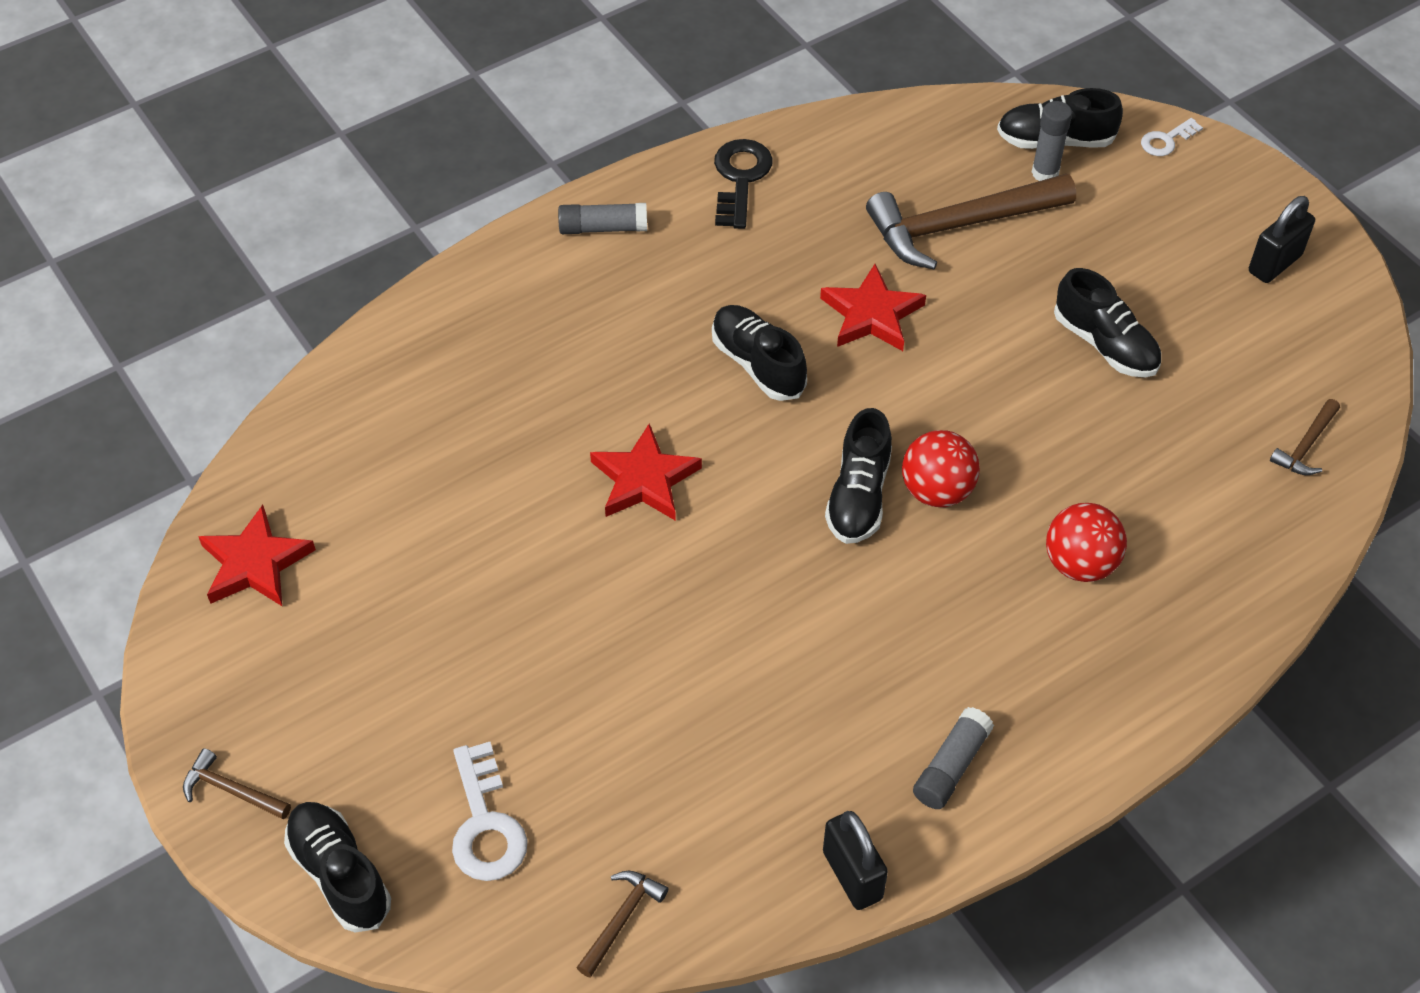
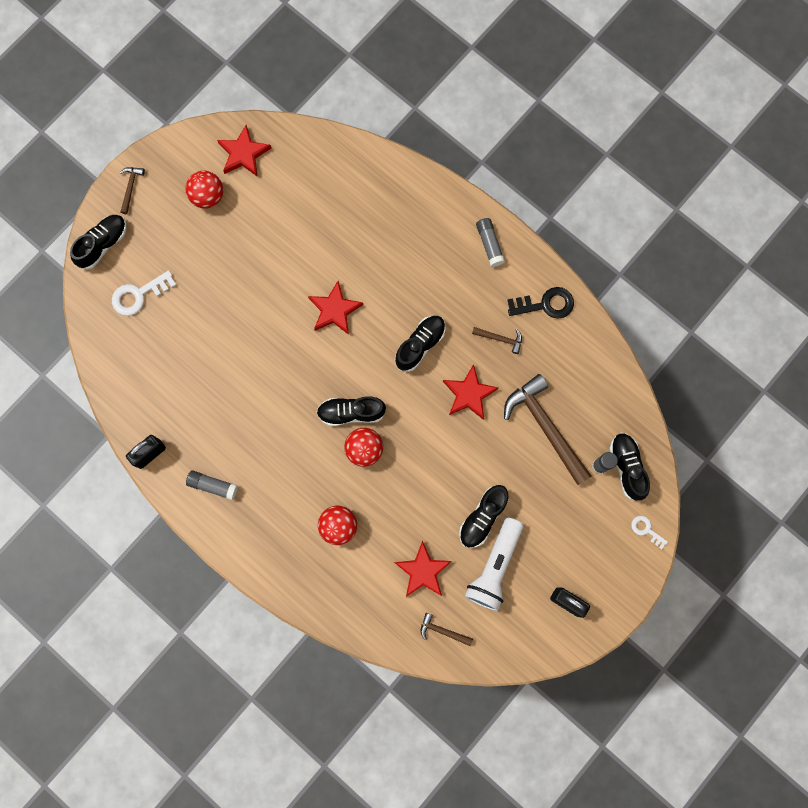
camera: 75 degrees right, 25 degrees up
(318, 646) = (208, 196): none -> red ball
(621, 919) = (108, 363): brown hammer -> brown hammer (500, 339)
(1190, 451) = (423, 571): none -> red star
(1199, 347) = (494, 567): none -> white flashlight

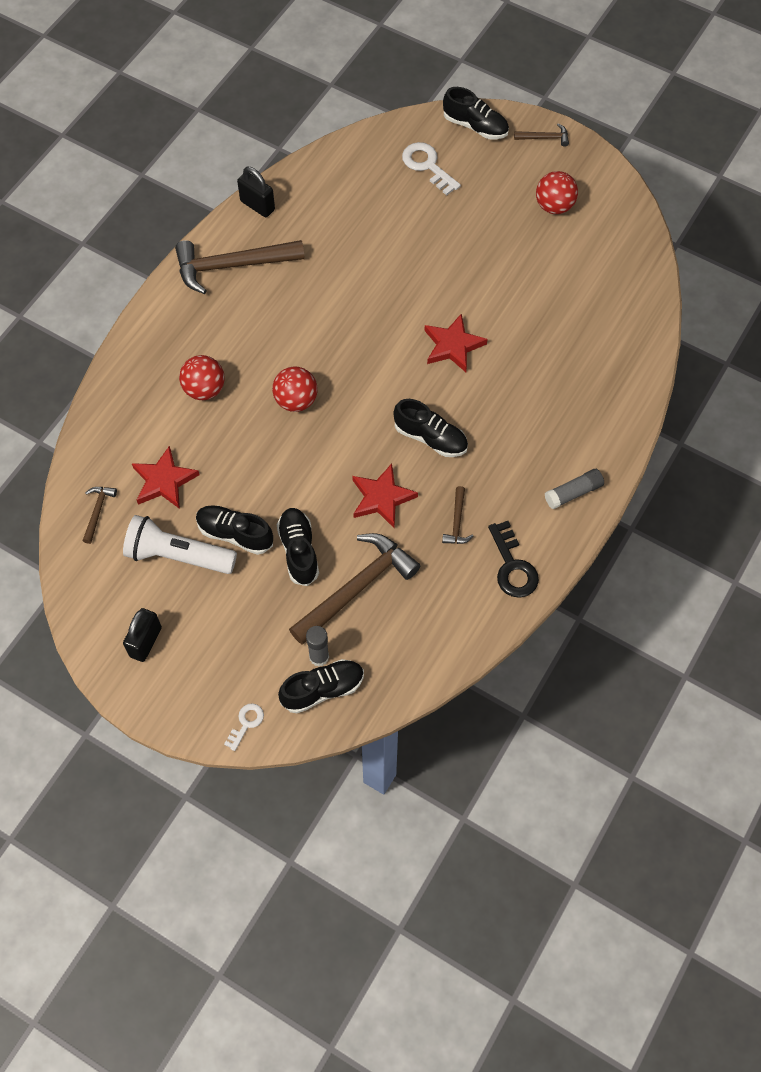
camera: 80 degrees right, 15 degrees down
(213, 485) = (232, 266): grey glue stick -> brown hammer
(243, 153) = (613, 230): red star -> none
(351, 412) = (336, 381): black shoe -> black shoe (299, 551)

